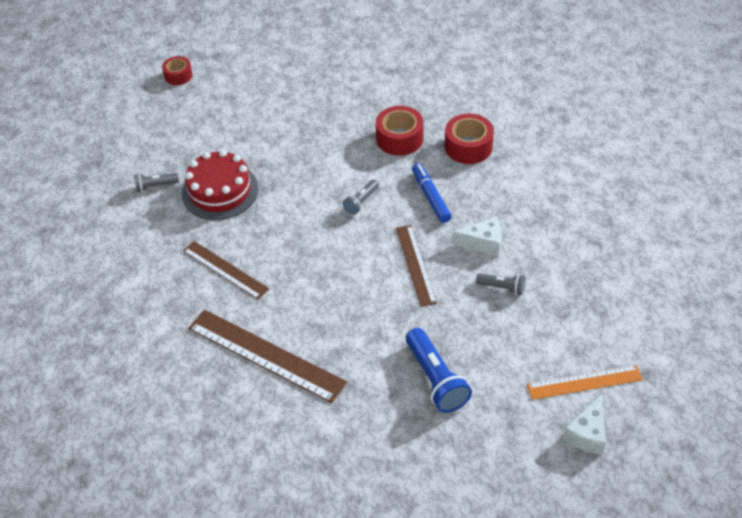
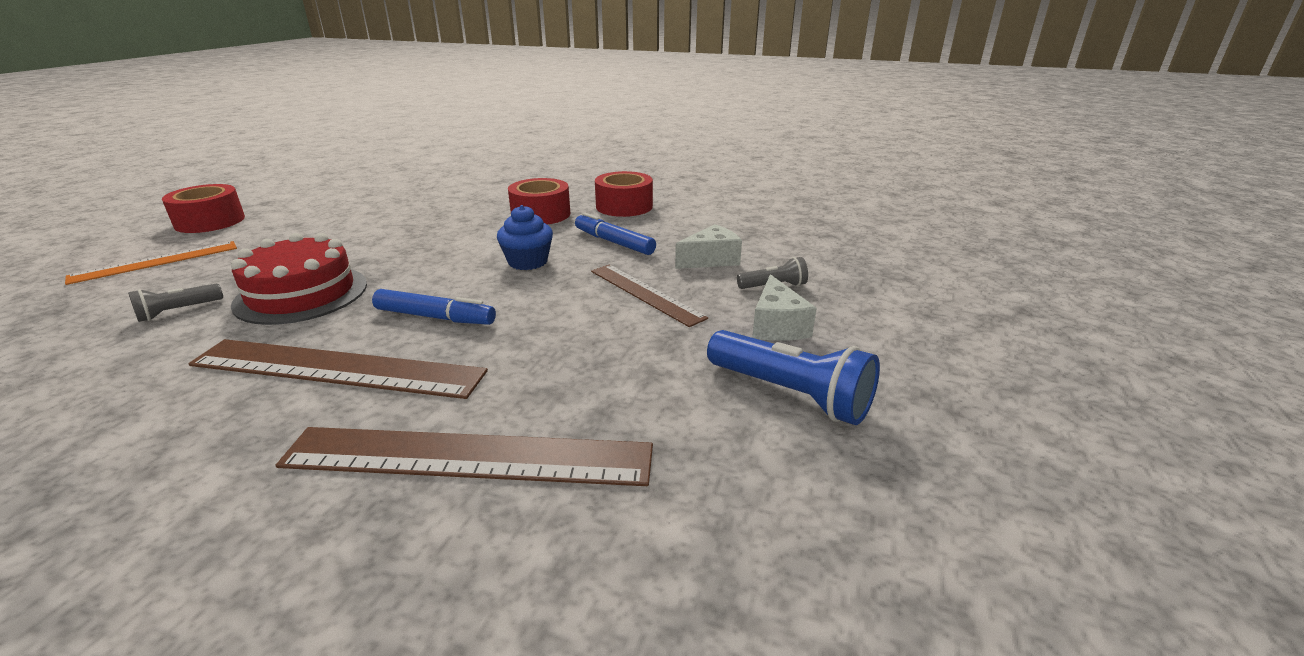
camera: 30 degrees left, 20 degrees down
(178, 75) = (210, 221): red tape -> red tape, size x1.57
(225, 269) = (337, 368): brown ruler -> brown ruler, size x1.58
(285, 242) = (435, 317): none -> blue marker
(361, 202) = (528, 262): grey flashlight -> blue cupcake
(584, 382) = (976, 337): orange ruler -> orange ruler (156, 262)
(587, 434) = (1058, 385): white cheese -> white cheese (777, 326)

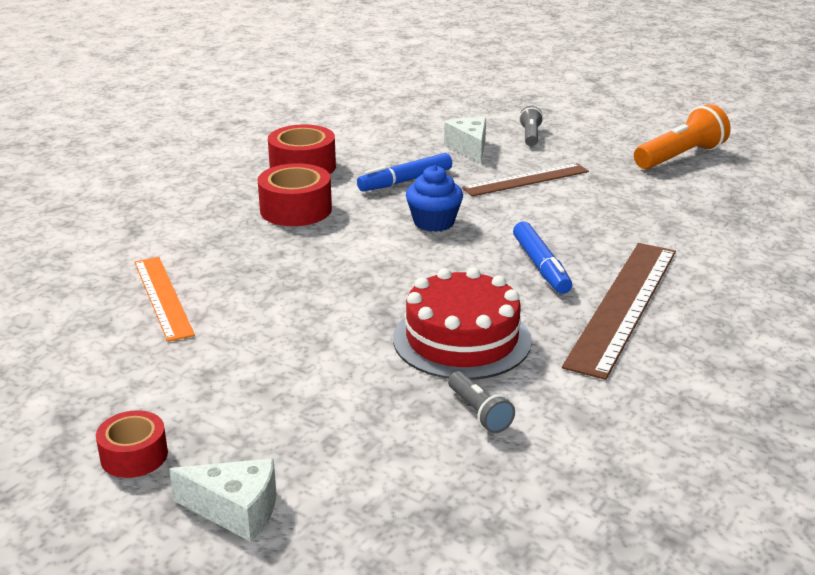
camera: 75 degrees left, 0 degrees up
(156, 262) = (301, 469): orange ruler -> orange ruler (163, 297)
(210, 221) = (134, 456): red tape -> red tape, size x0.64
(435, 317) = (541, 266): blue marker -> blue marker turned 135 degrees clockwise
(469, 456) = (740, 252): brown ruler -> none
(777, 326) = (594, 145): white cheese -> white cheese (236, 511)
(790, 394) = (680, 157): blue flashlight -> orange flashlight

